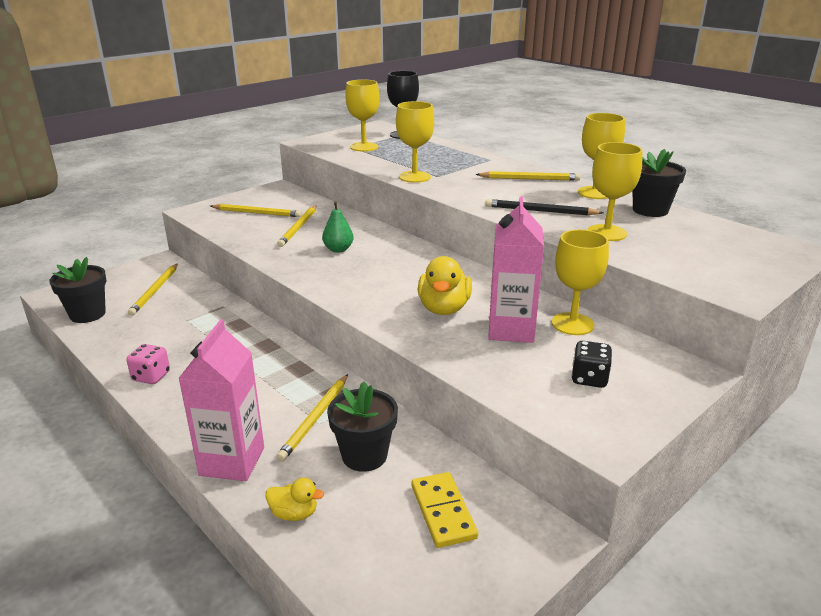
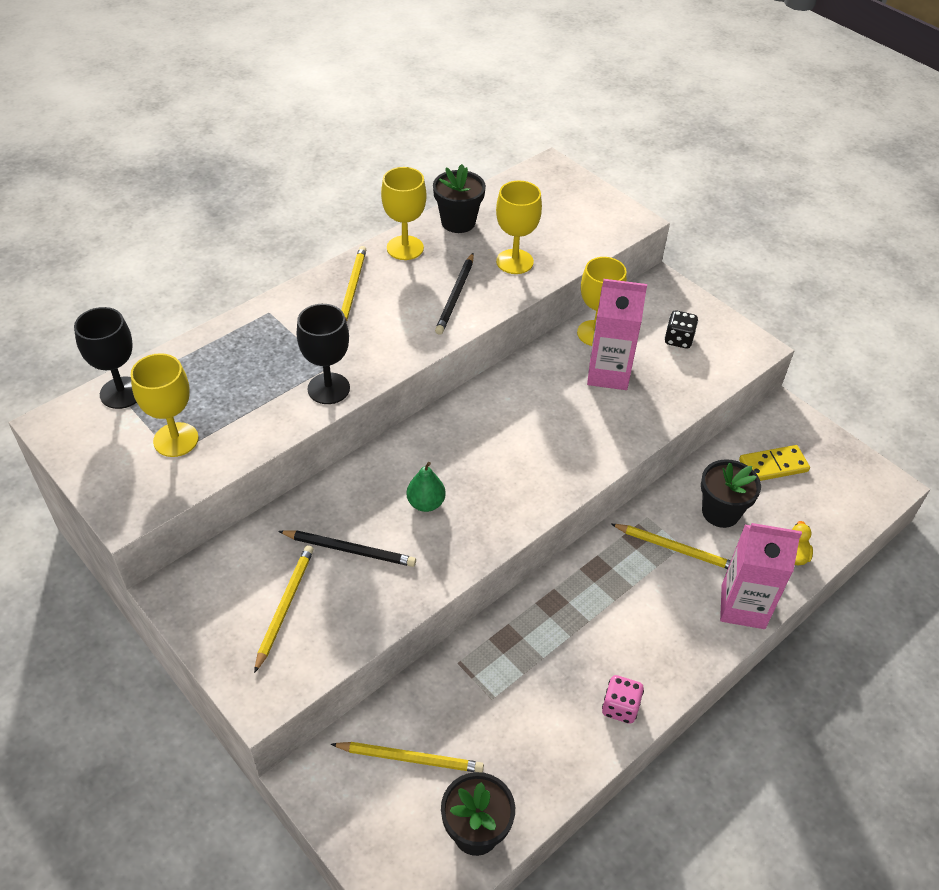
camera: 90 degrees left, 20 degrees up
(298, 228) = (350, 550): yellow pencil -> black pencil
(414, 177) = (328, 388): yellow goblet -> black goblet
(444, 308) = (571, 416): yellow duck -> none

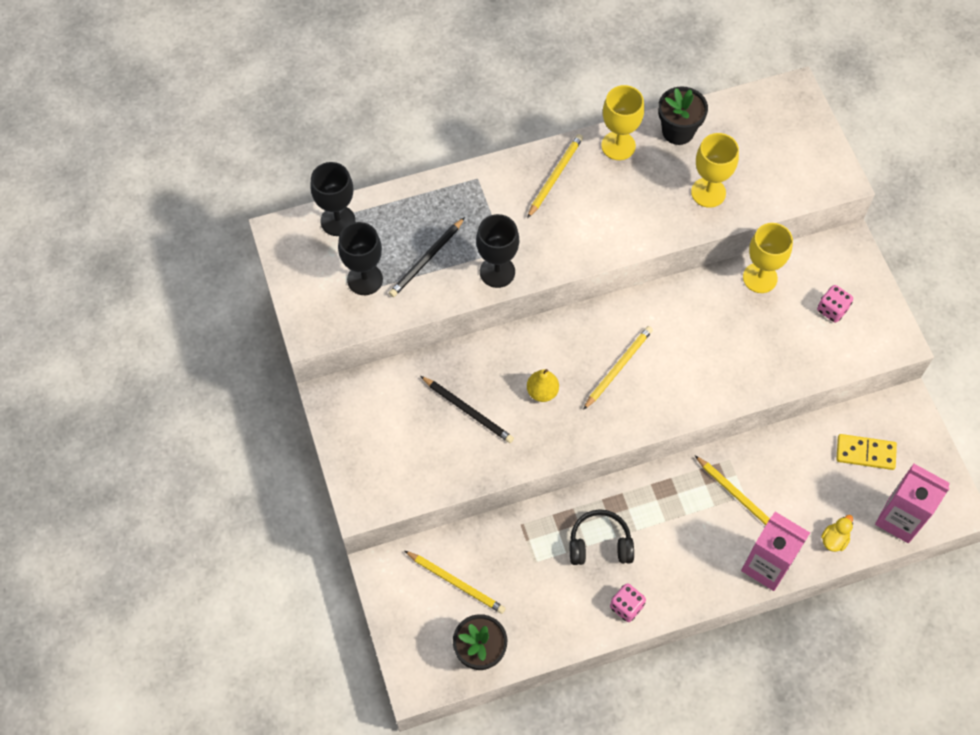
camera: 25 degrees right, 15 degrees up
(176, 440) = (365, 279): yellow goblet -> black goblet
(285, 606) = (403, 440): yellow pencil -> yellow pencil (618, 367)
(426, 503) = (542, 392): green pear -> yellow pear
(455, 296) = (640, 213): black pencil -> black pencil (426, 259)
(556, 650) = (600, 544): none -> black headphones
(608, 374) = (750, 323): pink carton -> pink carton (899, 519)
(678, 339) = (832, 310): black dice -> pink dice
(720, 512) = (794, 478): black flower pot -> none

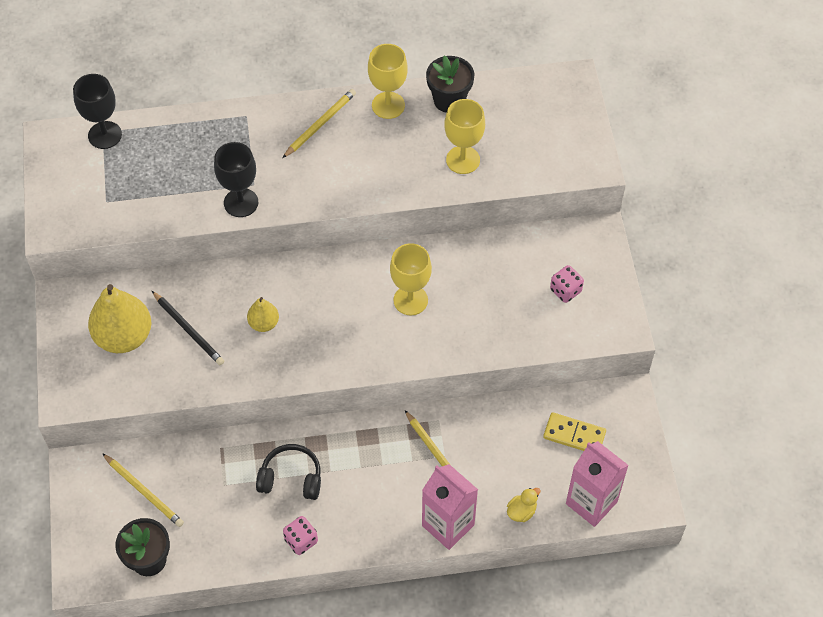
camera: 10 degrees right, 5 degrees down
(365, 279) = (115, 191): black goblet -> none
(404, 428) = (124, 337): none -> yellow pear
(426, 259) = (177, 182): black pencil -> none
(618, 367) = (343, 312): yellow pencil -> none
(760, 278) = (503, 250): yellow goblet -> yellow goblet (410, 300)

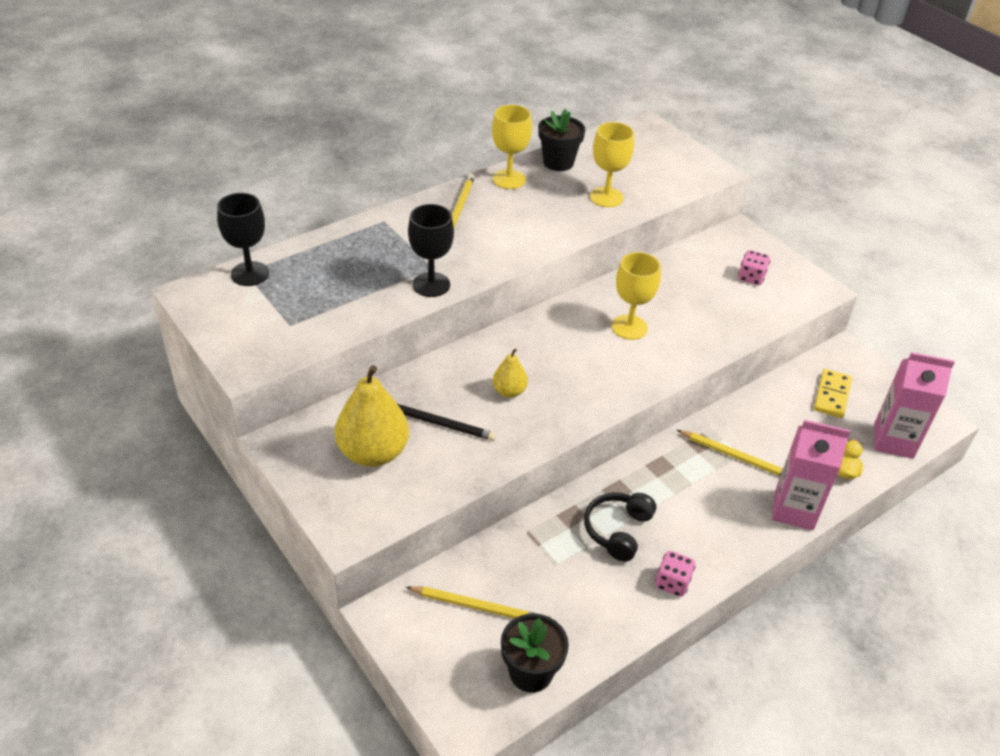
camera: 30 degrees left, 15 degrees down
(291, 478) = (617, 530): black headphones -> black headphones turned 45 degrees counterclockwise
(574, 435) = (832, 395): yellow domino -> yellow domino turned 60 degrees counterclockwise

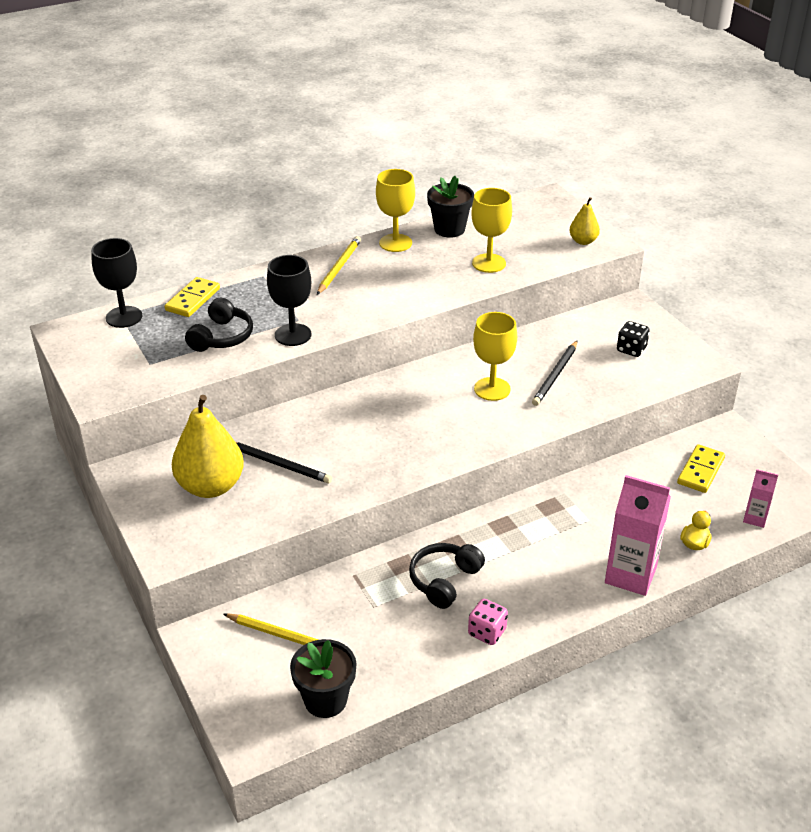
camera: 10 degrees right, 5 degrees down
(318, 251) = (193, 299): none -> yellow domino
(358, 291) = (222, 337): none -> black headphones
(509, 391) = (356, 440): yellow pear -> yellow pear (583, 241)
(686, 309) = (555, 375): none -> black pencil
(735, 456) = (583, 521): yellow pencil -> none
(751, 278) = (631, 349): pink dice -> black dice
(893, 441) = (755, 518): pink carton -> pink carton, size x0.52

